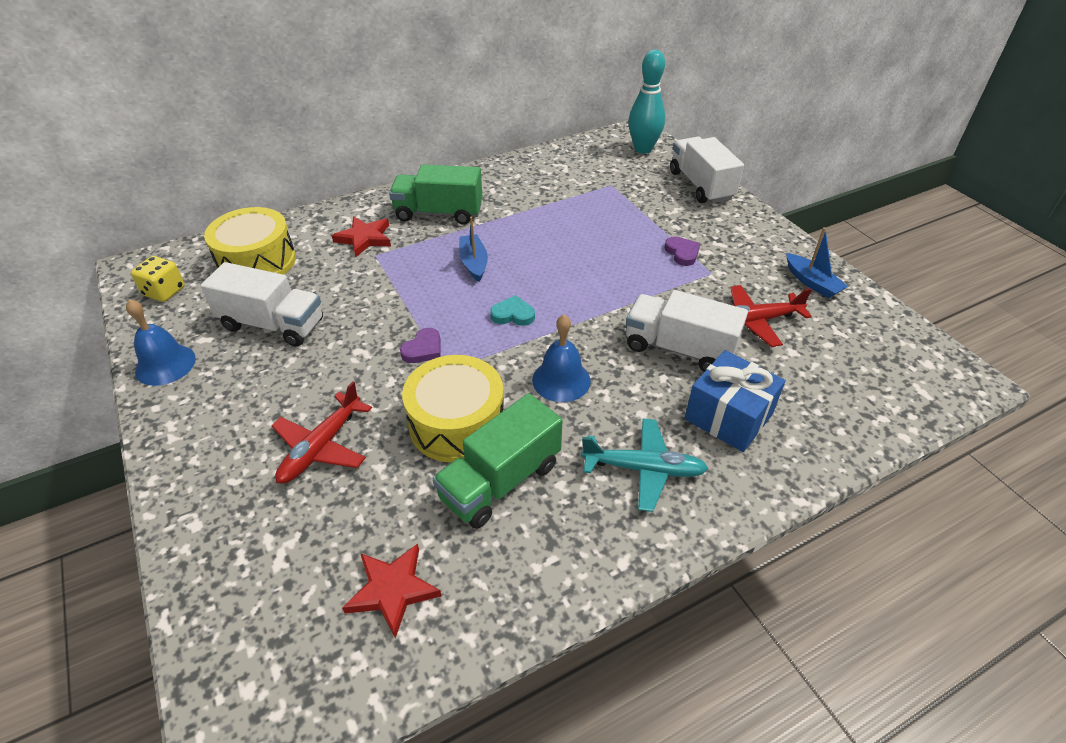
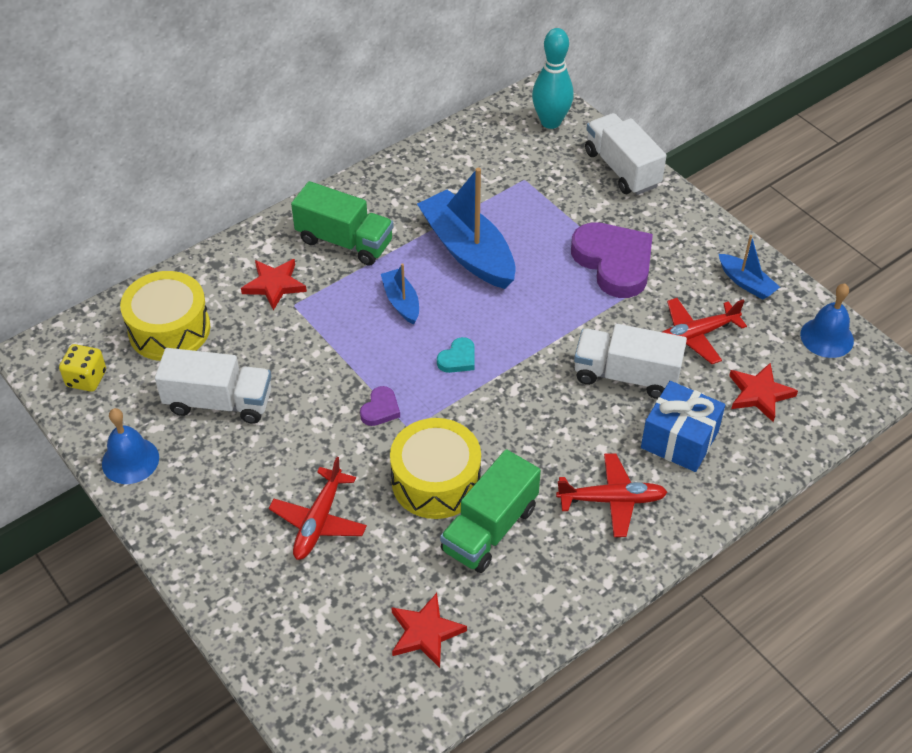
camera: 10 degrees left, 5 degrees up
(439, 213) = (344, 241): green truck -> green truck turned 150 degrees counterclockwise
(513, 314) = (458, 359): turquoise heart -> turquoise heart turned 135 degrees clockwise
(546, 231) = (468, 251): none -> blue boat
(561, 380) = (521, 424): blue bell -> blue bell (827, 337)
(643, 469) = (611, 500): turquoise plane -> red plane
(682, 253) = (614, 262): purple heart -> purple heart, size x2.25
(821, 382) = (759, 394): none -> red star

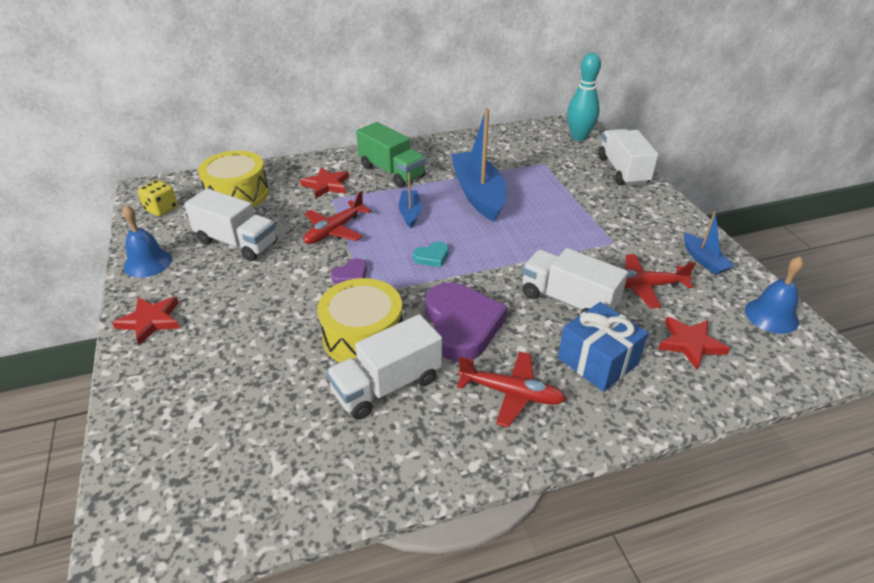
camera: 20 degrees right, 10 degrees down
(319, 521) = (250, 339): red plane -> red plane (335, 230)
(425, 632) = (277, 457): red star -> red star (151, 321)
(490, 529) = (387, 385): green truck -> white truck
(614, 262) = (591, 224): purple heart -> purple heart (461, 325)

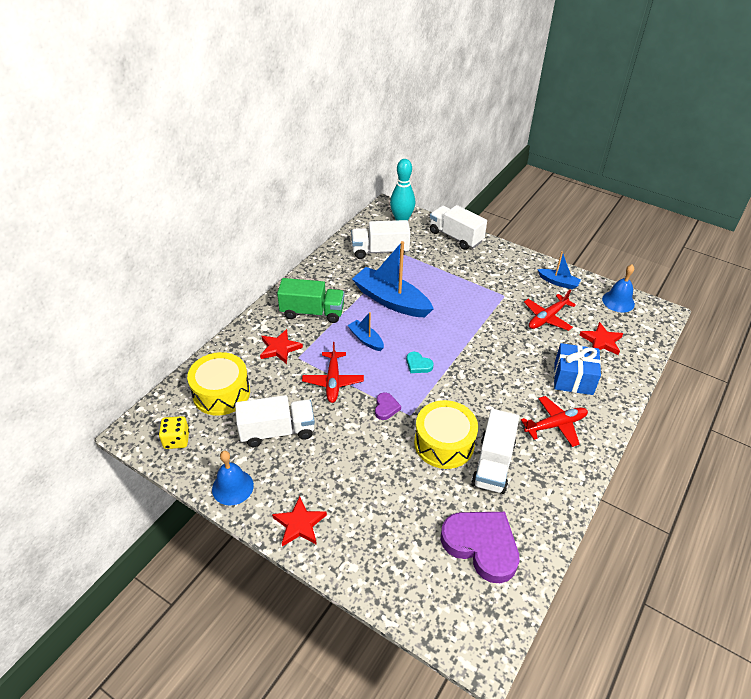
camera: 40 degrees left, 5 degrees up
(432, 257) = (418, 365): turquoise heart -> turquoise heart turned 105 degrees clockwise
(461, 325) = (487, 401): purple heart -> purple heart (481, 546)
(568, 300) = (522, 350): white truck -> white truck (380, 251)

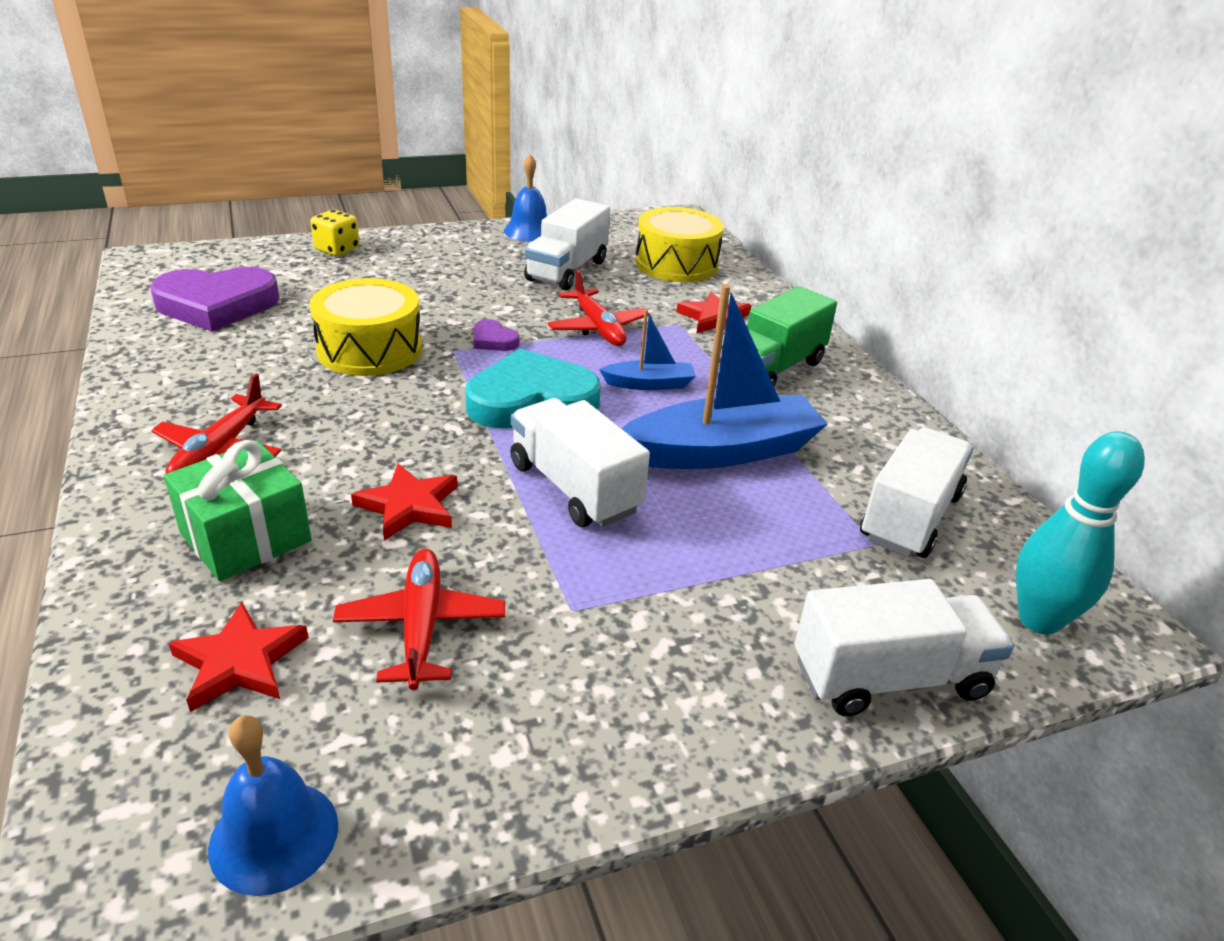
camera: 125 degrees right, 10 degrees down
(176, 440) = (635, 228): yellow dice -> yellow dice (337, 249)
(299, 524) = (430, 241): red star -> red star (409, 506)
(333, 381) = (598, 327): red plane -> red plane turned 150 degrees counterclockwise
(418, 365) = (531, 400): turquoise heart -> turquoise heart, size x2.25
(493, 464) = (277, 365): white truck -> white truck (574, 488)
(558, 282) = (500, 756): blue boat -> none
(573, 379) = (246, 537): blue gift -> green gift

